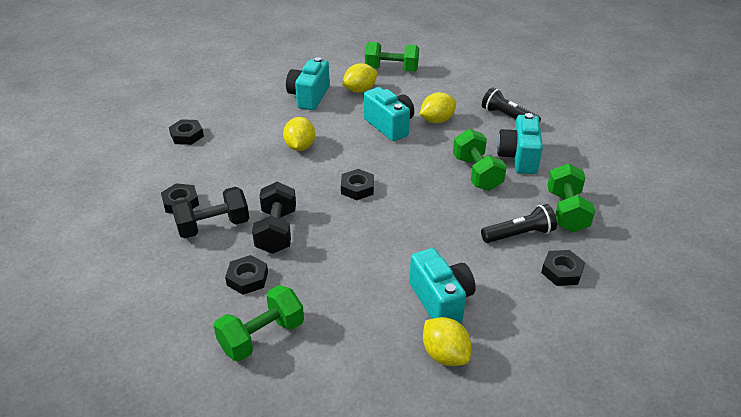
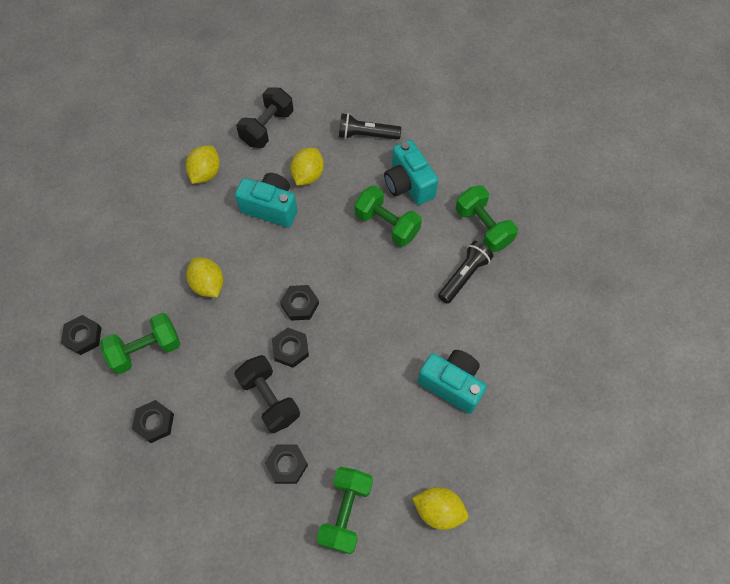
camera: 35 degrees left, 25 degrees up
(213, 226) = (209, 430): black dumbbell -> black dumbbell (267, 128)
(309, 97) = (162, 211): turquoise camera -> none
(391, 69) = (215, 125): green dumbbell -> green dumbbell (146, 349)
(445, 355) = (488, 433): yellow lemon -> yellow lemon (438, 510)
(562, 271) = (517, 296): black nut -> black nut (290, 349)

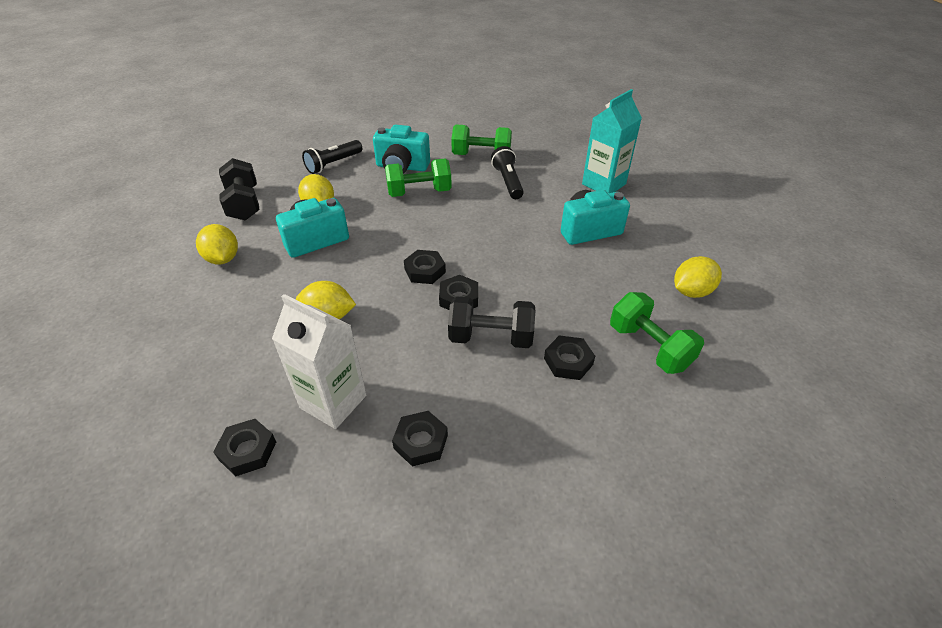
camera: 50 degrees left, 20 degrees down
(146, 349) = (333, 401): green dumbbell -> white carton
(534, 353) = (603, 184): none -> turquoise carton

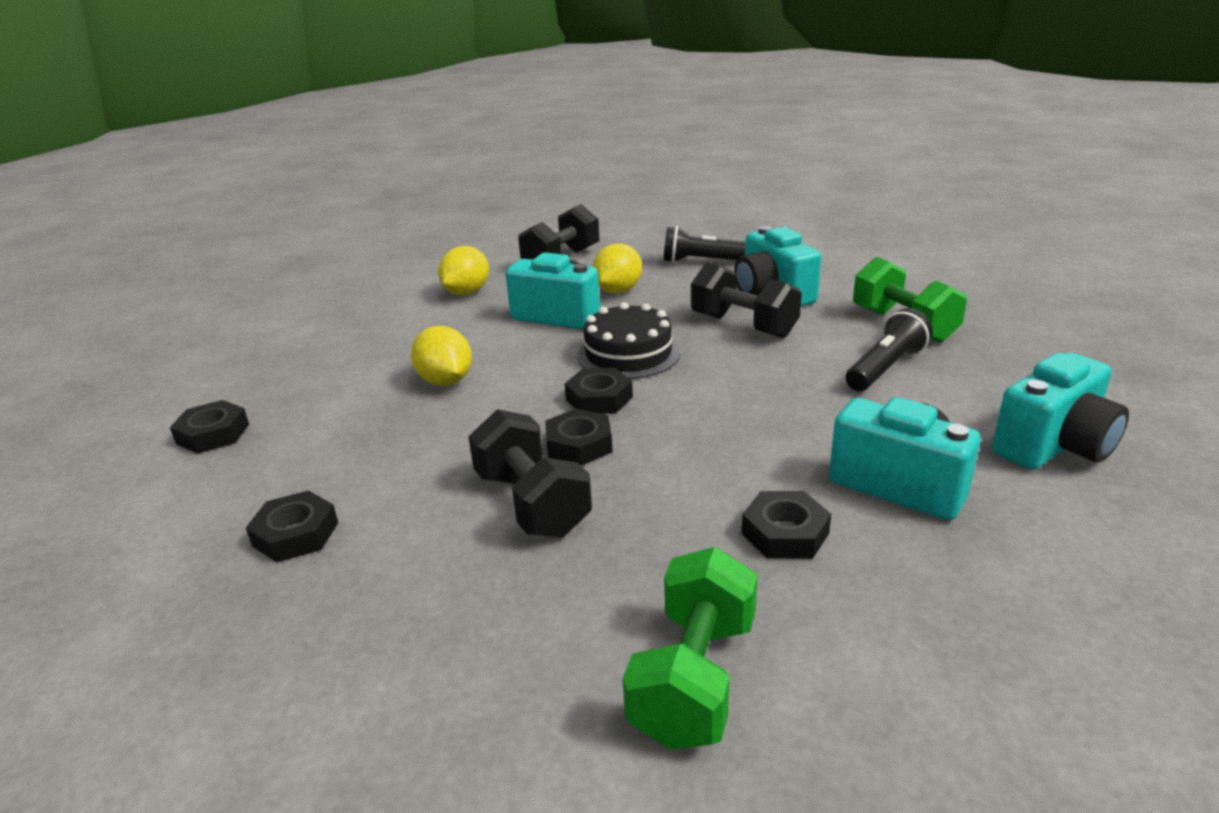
camera: 55 degrees right, 15 degrees down
(333, 401) = (316, 447): white carton -> none
(394, 239) = (628, 354): none -> black cake
(419, 192) = (743, 326): green dumbbell -> black dumbbell
(568, 361) = (558, 596): black nut -> black nut (785, 533)
(603, 184) = (1054, 446): turquoise carton -> turquoise camera
(691, 291) = (927, 679): yellow lemon -> none

